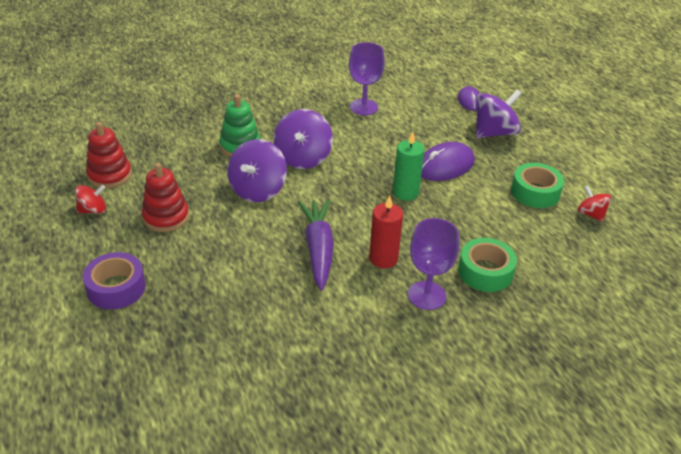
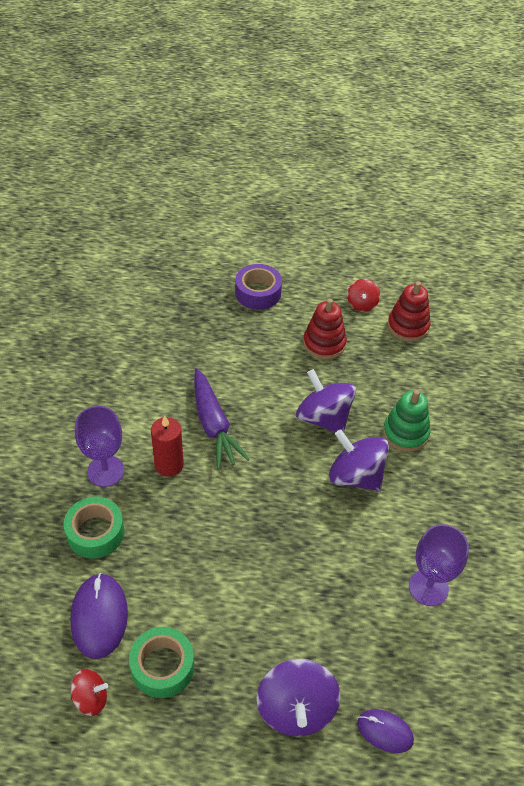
camera: 120 degrees right, 10 degrees up
(318, 249) = (214, 425): purple carrot -> purple carrot turned 45 degrees clockwise
(405, 193) = (244, 535): green candle -> none
(445, 165) = (265, 603): purple mouse -> purple mouse (99, 617)

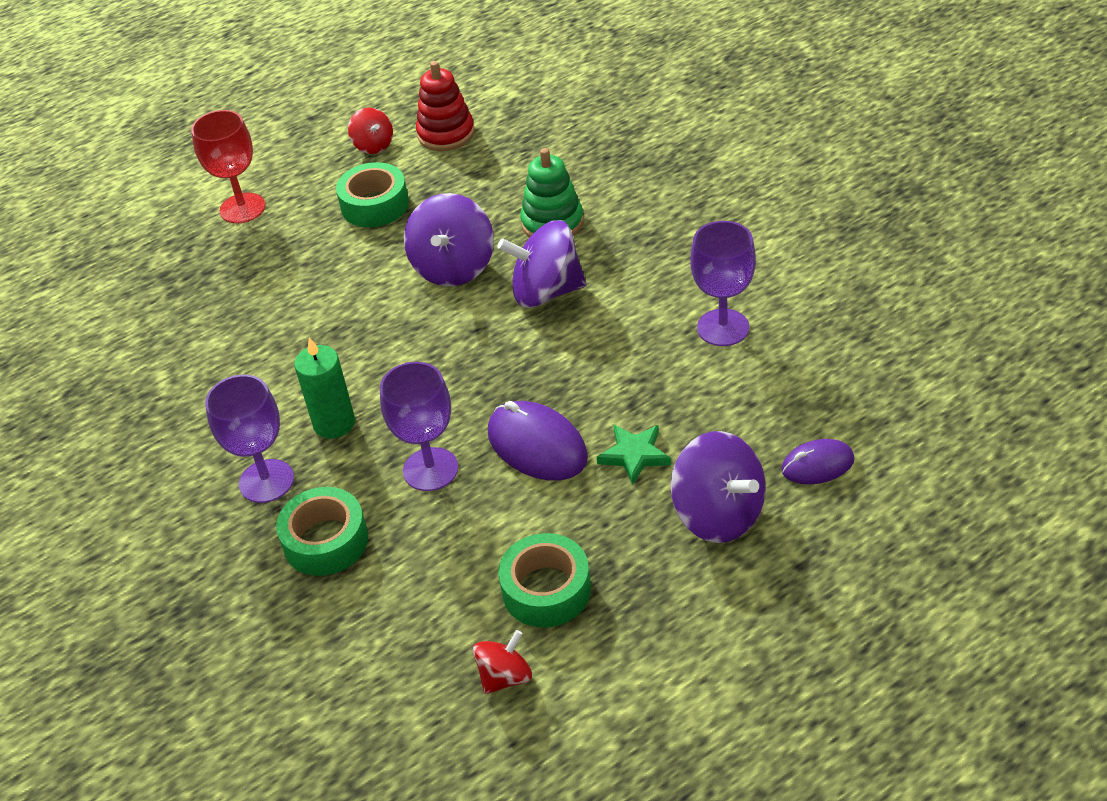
camera: 35 degrees left, 5 degrees down
(99, 617) = (425, 605): purple mouse -> purple mouse (537, 445)
(169, 465) = (334, 423): red candle -> green candle
(184, 536) = (430, 469): none -> purple goblet
(214, 425) = (341, 354): purple carrot -> none
(258, 293) = (242, 208): purple tape -> red goblet
(292, 626) = (634, 455): none -> green star
(324, 343) = (375, 205): red stacking toy -> green tape
(324, 418) = (453, 267): purple spinning top -> purple spinning top turned 90 degrees counterclockwise

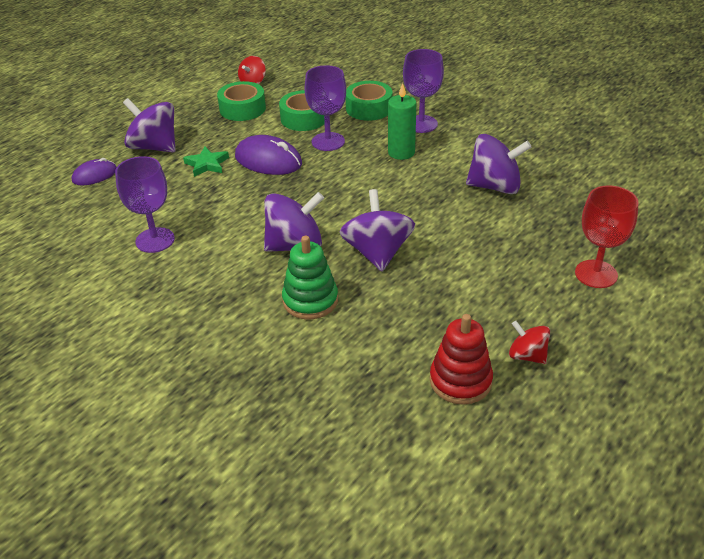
camera: 160 degrees right, 5 degrees down
(252, 338) = (495, 186): none -> purple spinning top
(375, 205) = (479, 294): green tape -> green tape (304, 118)

